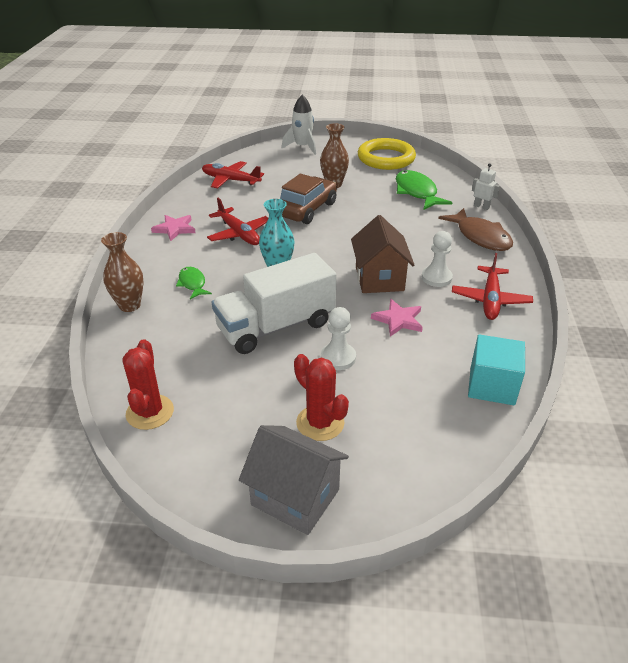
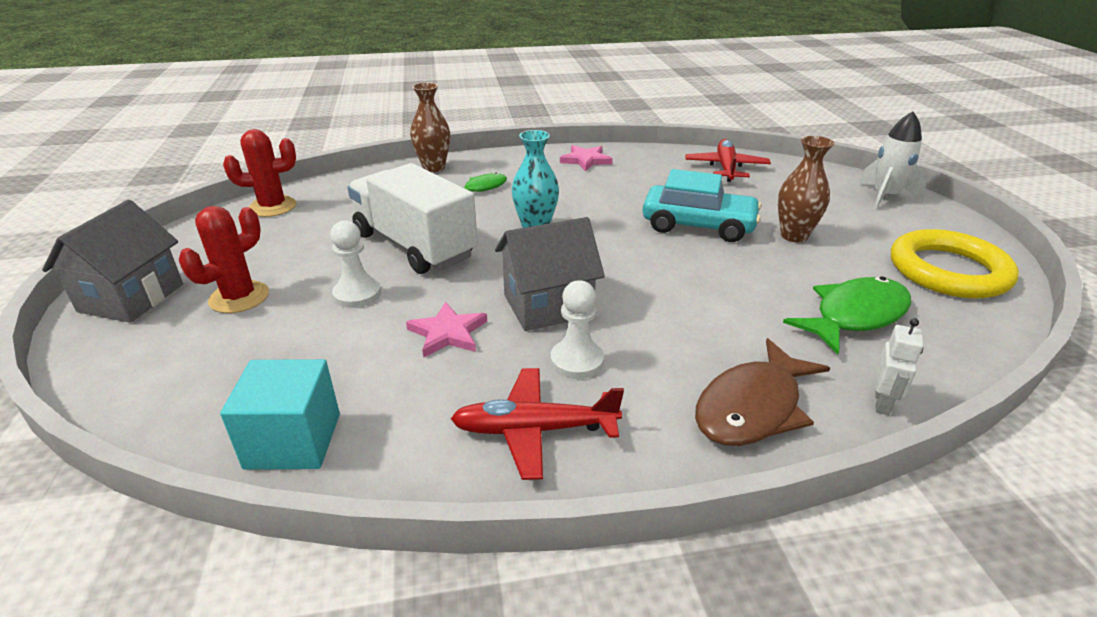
camera: 75 degrees right, 5 degrees down
(239, 233) = (600, 193): red plane -> none
(306, 209) = (698, 226): brown car -> turquoise car
(379, 279) = (548, 305): brown house -> grey house

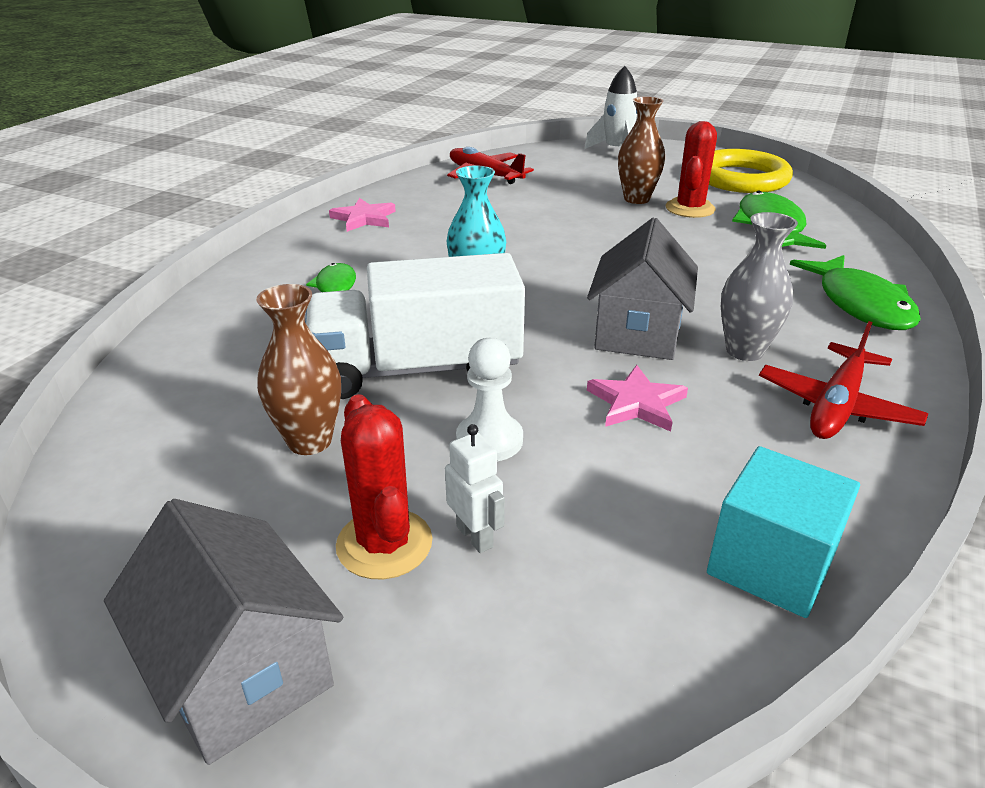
camera: 55 degrees left, 0 degrees up
(273, 207) = (127, 452): red cactus -> red cactus (690, 208)
(434, 168) = (226, 299): brown vase -> brown vase (309, 441)
(577, 361) = (744, 351): white pawn -> grey vase
(698, 226) = (573, 223): turquoise car -> none
(752, 407) = (860, 304): brown fish -> green fish
(882, 403) = (881, 262): white robot -> white robot (475, 536)

